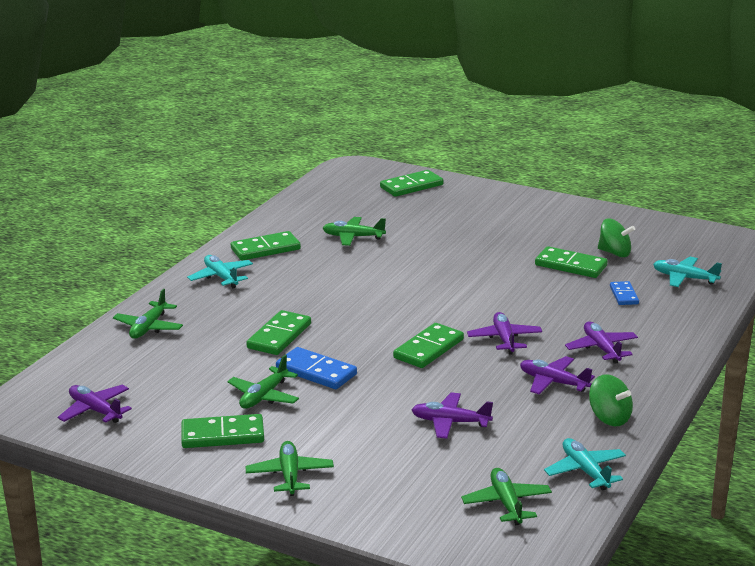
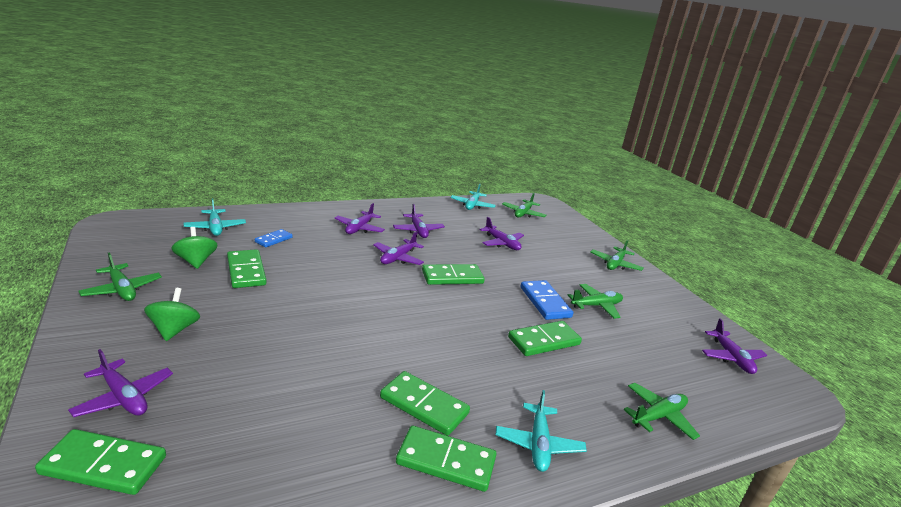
camera: 145 degrees left, 0 degrees up
(222, 435) = (641, 298): green domino -> green domino (424, 405)
(353, 237) = (332, 414): green plane -> green plane (122, 289)
(459, 198) = (124, 397): none -> purple plane
(609, 418) = (424, 210): green spinning top -> green spinning top (174, 330)

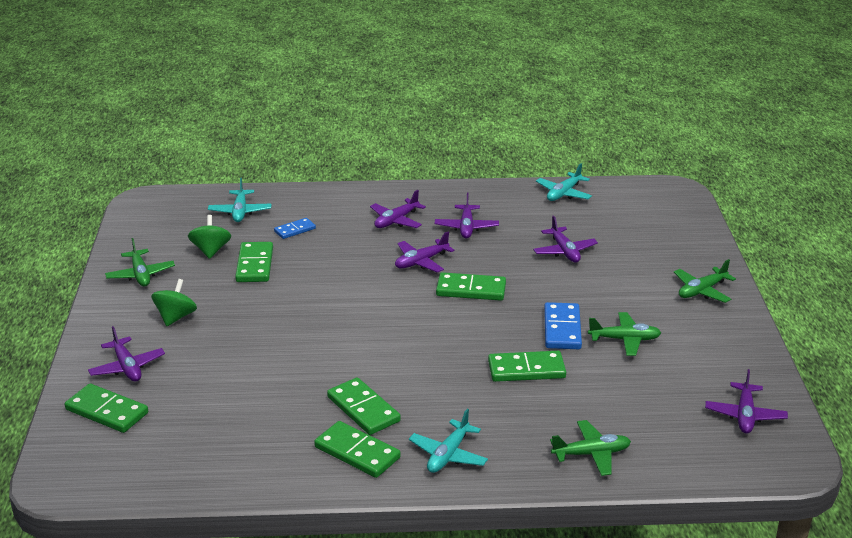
camera: 25 degrees right, 5 degrees up
(523, 213) = (629, 209): green plane -> none

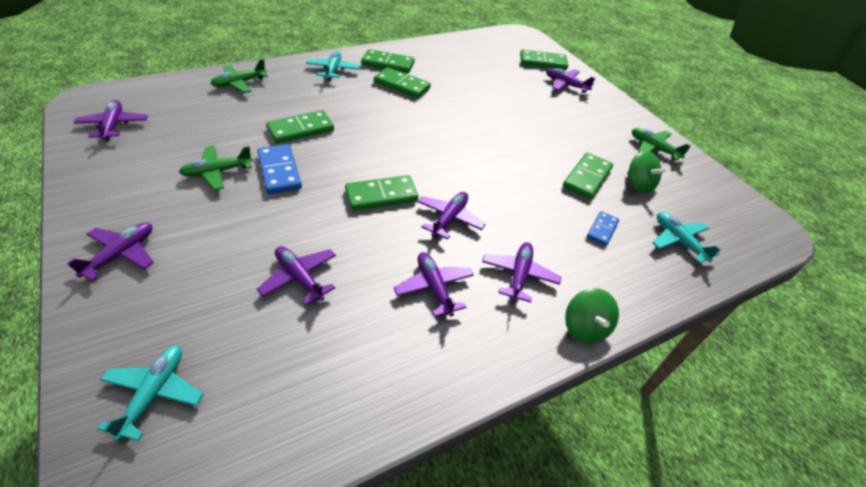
camera: 150 degrees right, 15 degrees up
(176, 317) = (583, 120): green spinning top -> green spinning top (585, 328)
(254, 265) = (587, 178): green domino -> green domino turned 60 degrees clockwise
(563, 193) = (331, 419): turquoise plane -> turquoise plane (154, 393)
(702, 291) = (121, 255): green plane -> purple plane

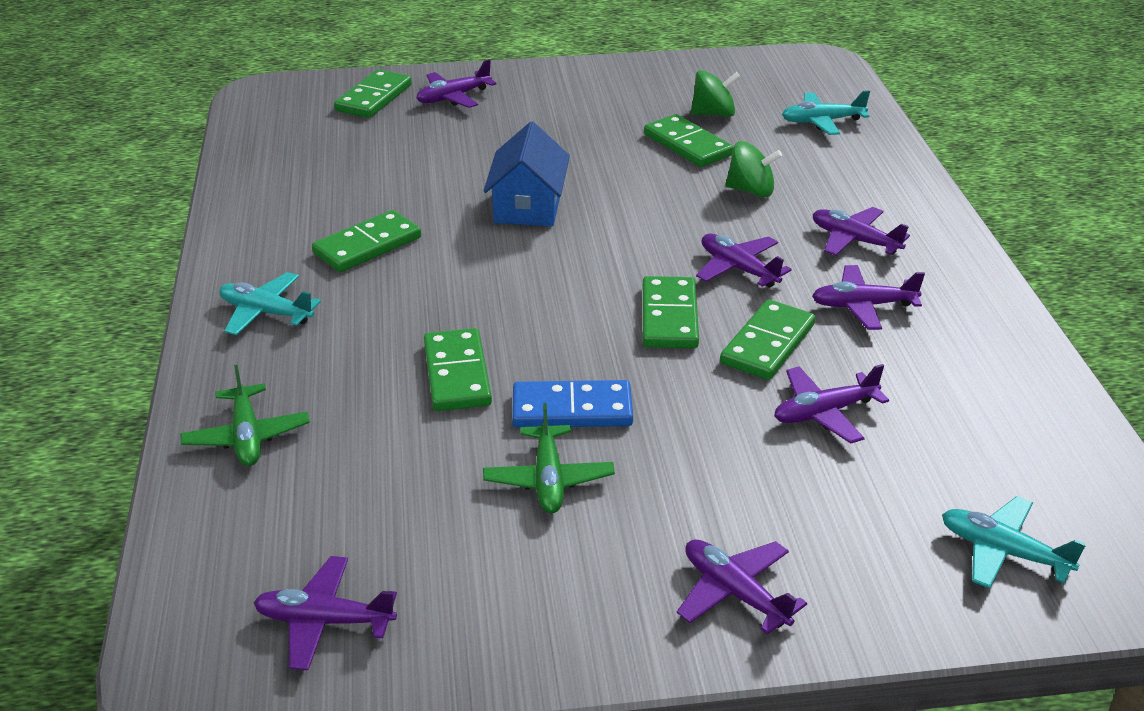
camera: 65 degrees left, 10 degrees down
(388, 64) = (281, 247): green domino -> green domino (767, 344)
(469, 127) = (528, 206): none -> blue house
(585, 328) = (940, 219): green spinning top -> green spinning top (751, 191)
(602, 230) = (790, 163): blue domino -> none
(653, 148) = (643, 80): green plane -> none

